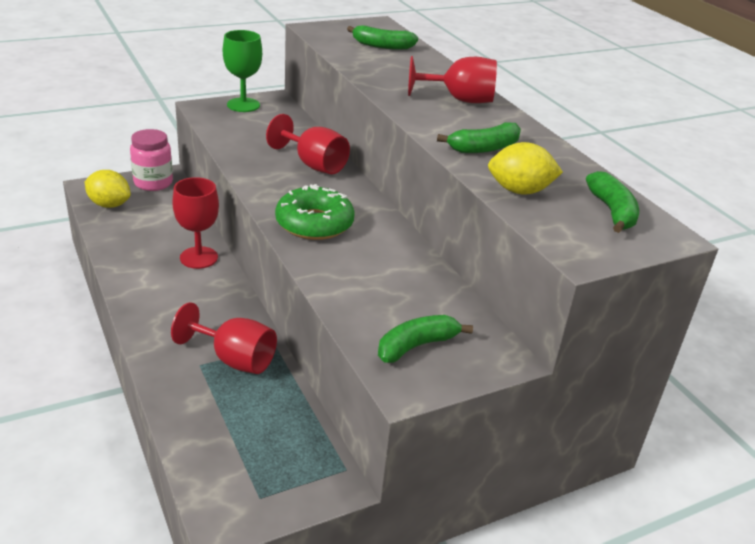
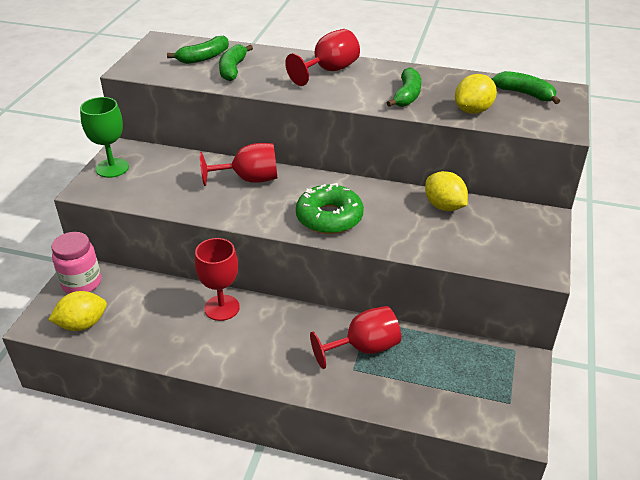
camera: 45 degrees left, 5 degrees up
(417, 346) = (507, 244): green banana -> green banana (233, 69)
(424, 281) = (444, 206): none -> yellow lemon

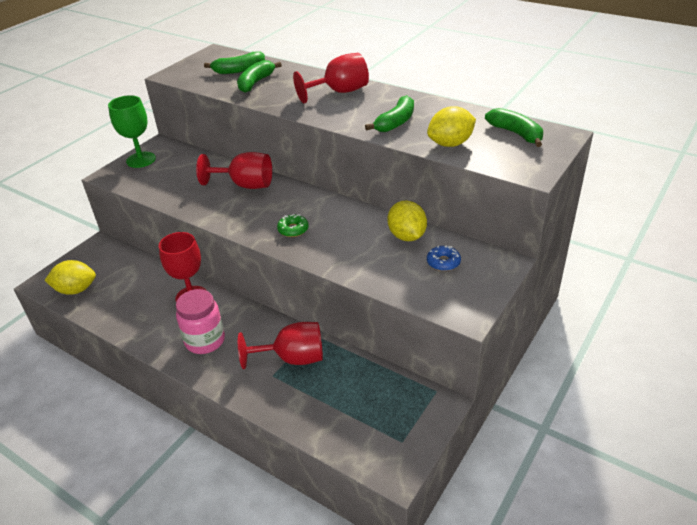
camera: 20 degrees right, 0 degrees up
(81, 283) = (94, 255): pink jar -> pink jar (205, 341)
(329, 217) = (293, 229): green donut -> green donut, size x0.48
(492, 226) = (443, 262): none -> blue donut

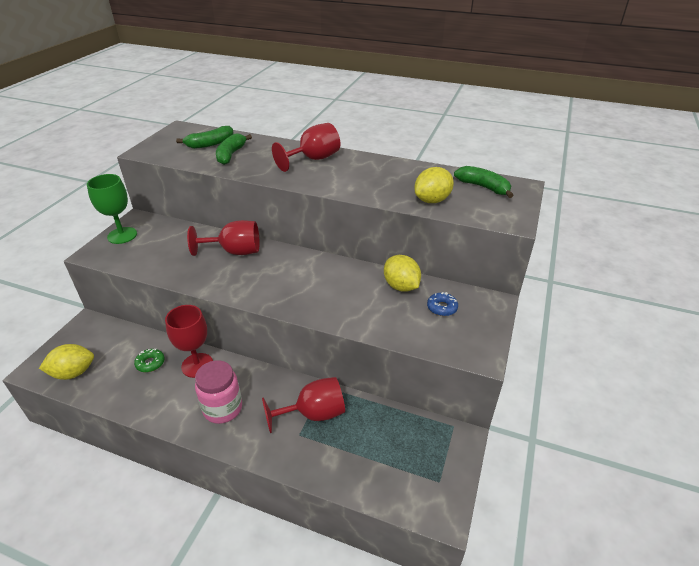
camera: 15 degrees left, 0 degrees up
(293, 229) = (294, 291): green donut -> green donut (150, 363)
(395, 122) = (375, 184): green banana -> none

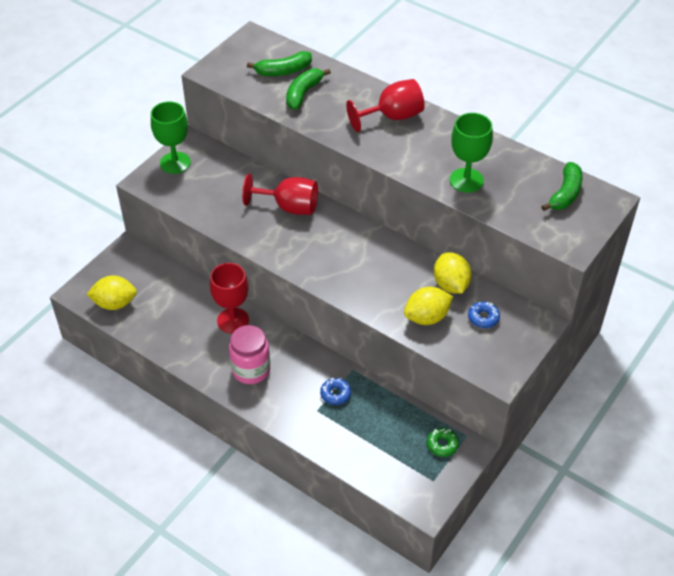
camera: 15 degrees right, 10 degrees up
(150, 363) = (188, 309): green donut -> green donut (442, 445)
(313, 414) = (335, 394): red goblet -> blue donut
(395, 190) = (466, 180): none -> green goblet
(432, 200) = (500, 202): yellow lemon -> yellow lemon (427, 317)
(483, 187) = (565, 194): green banana -> green banana turned 60 degrees clockwise

